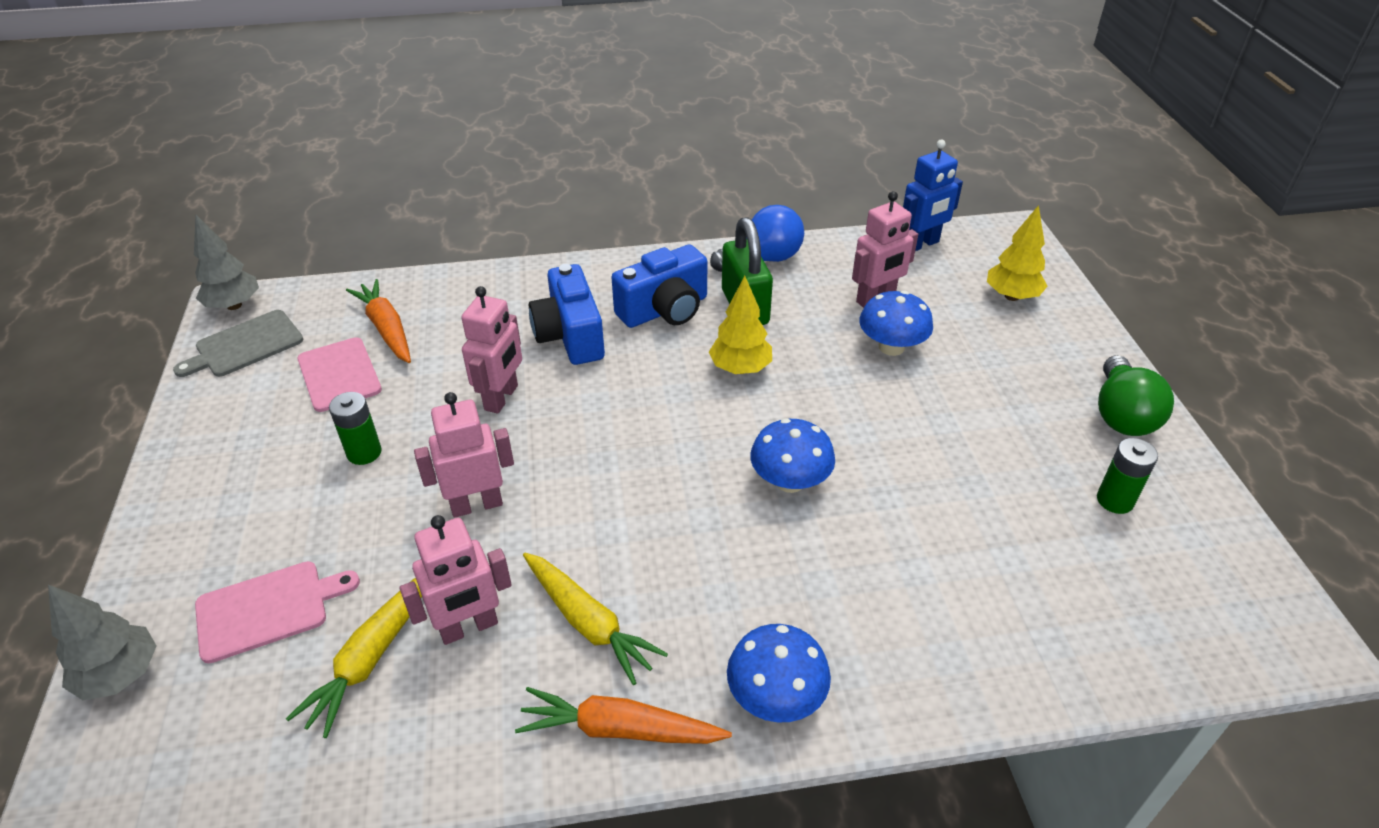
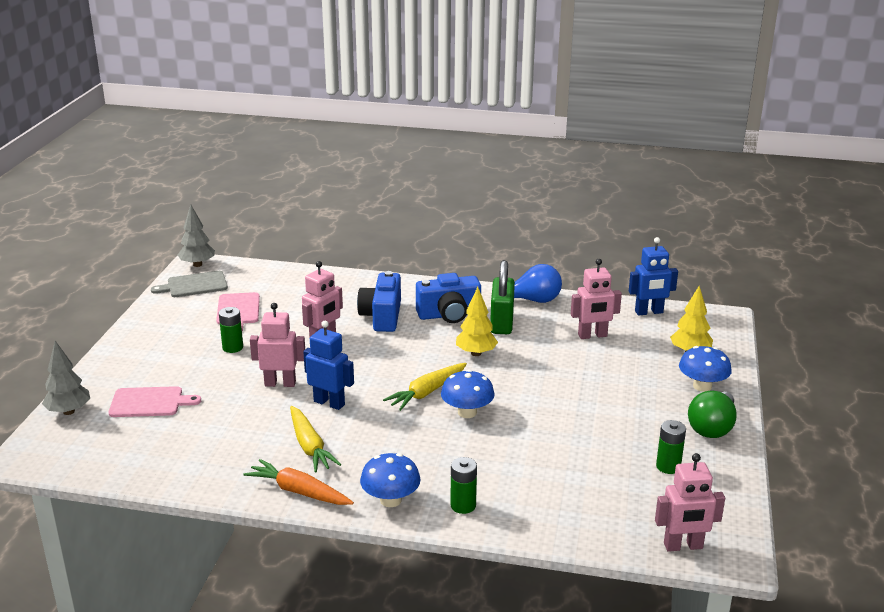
camera: 20 degrees right, 15 degrees down
(371, 657) = (190, 433): yellow carrot -> yellow carrot (427, 392)
(386, 329) = (276, 292): orange carrot -> none
(469, 628) = (246, 433): pink robot -> pink robot (683, 546)
(575, 522) = (329, 403): none -> blue robot
(890, 670) = (463, 505): none -> green battery
(891, 347) = (583, 362): blue mushroom -> blue mushroom (702, 386)

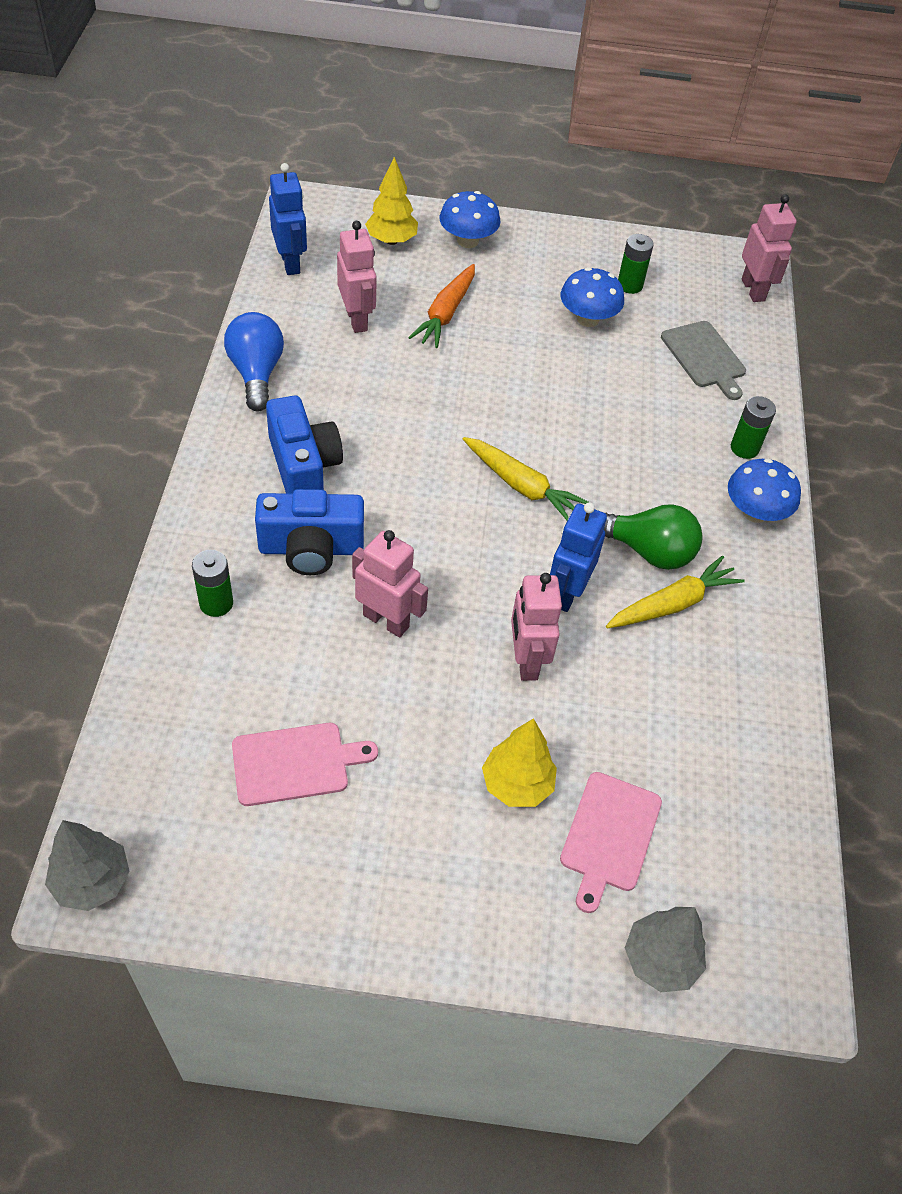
camera: 100 degrees left, 25 degrees up
(149, 402) = (609, 836): pink cutting board -> pink cutting board turned 150 degrees counterclockwise
(194, 285) = (189, 865): grey cutting board -> grey cutting board (705, 357)
(232, 347) = (426, 747): green battery -> green battery (216, 603)
(299, 491) = (767, 604): orange carrot -> orange carrot (446, 314)
(467, 412) = (561, 445): blue mushroom -> blue mushroom (587, 319)
(476, 353) = (414, 436): yellow tree -> yellow tree (516, 784)
(501, 323) = (327, 408): green padlock -> none
(712, 427) = (550, 245): green light bulb -> green light bulb (647, 551)

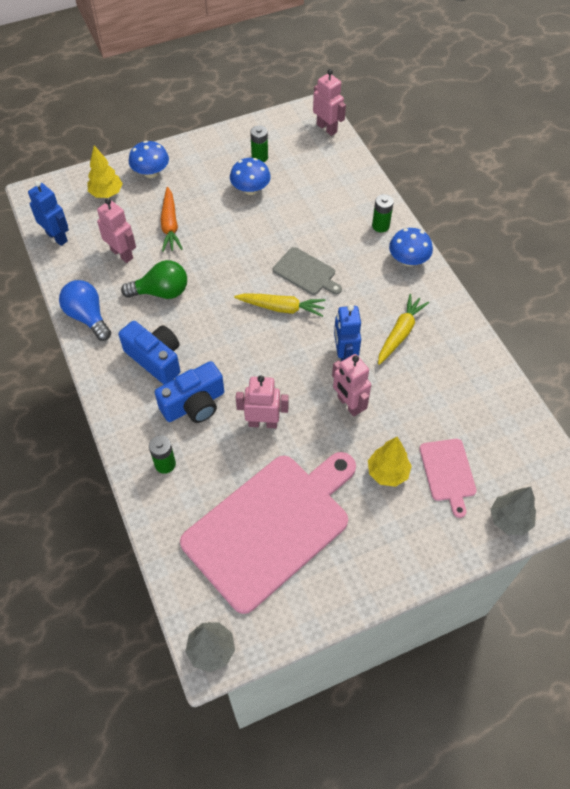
camera: 25 degrees left, 5 degrees up
(295, 763) = (270, 526): pink cutting board -> pink cutting board, size x2.23
(647, 551) = (369, 310): green light bulb -> green light bulb (161, 292)
(705, 357) = (327, 182): grey cutting board -> grey cutting board (306, 272)

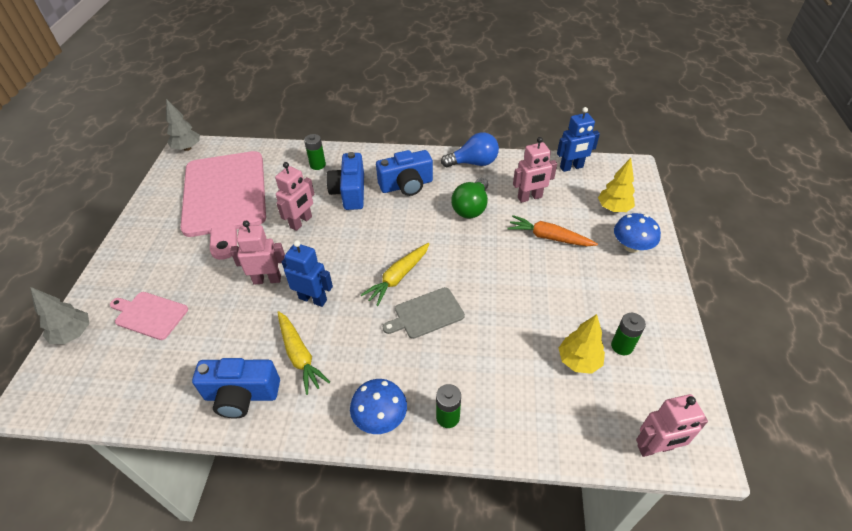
camera: 120 degrees right, 10 degrees down
(250, 189) = (570, 316): blue mushroom -> none
(387, 472) = (191, 275): yellow tree -> yellow tree (578, 361)
(456, 349) = (241, 395): none -> blue camera

